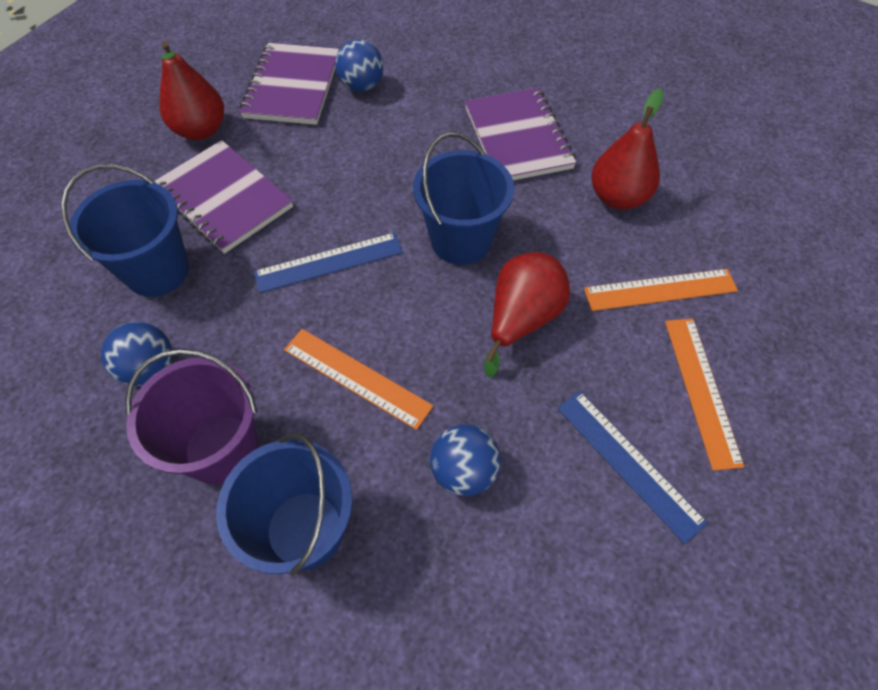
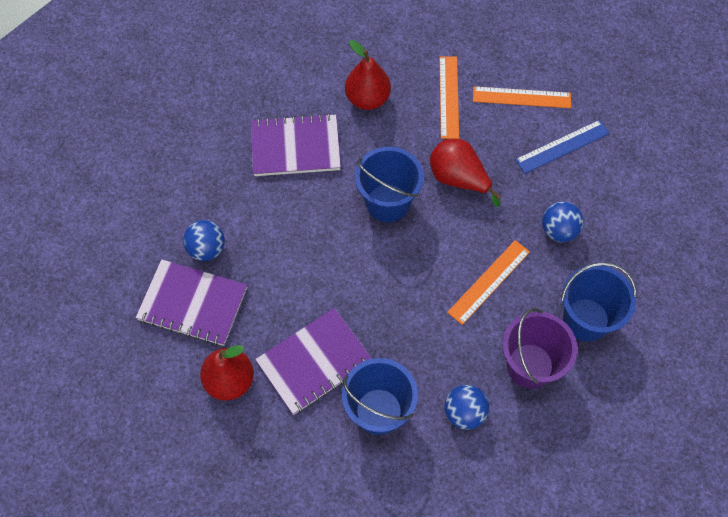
camera: 80 degrees left, 5 degrees up
(329, 262) = (391, 290): blue ruler -> none

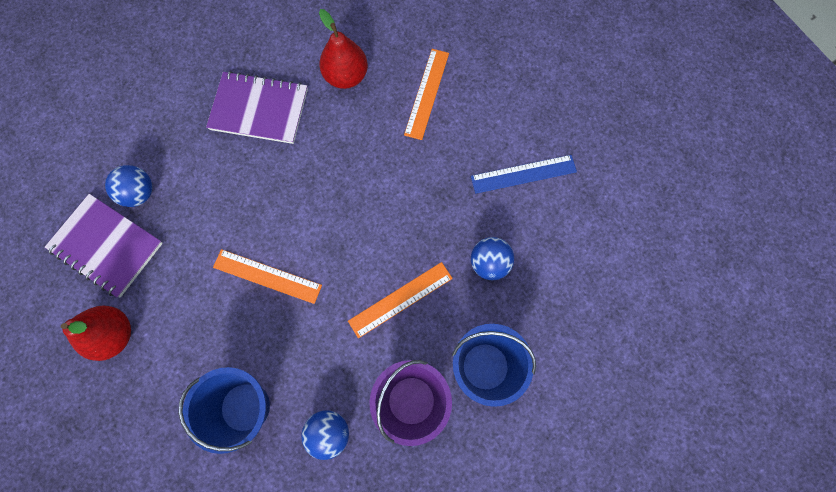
camera: 15 degrees right, 10 degrees up
(314, 362) = (201, 338): purple notebook -> none
(387, 203) = (328, 190): blue bucket -> none
(458, 179) = (407, 182): red pear -> none
(521, 97) = (500, 111): orange ruler -> orange ruler (267, 276)

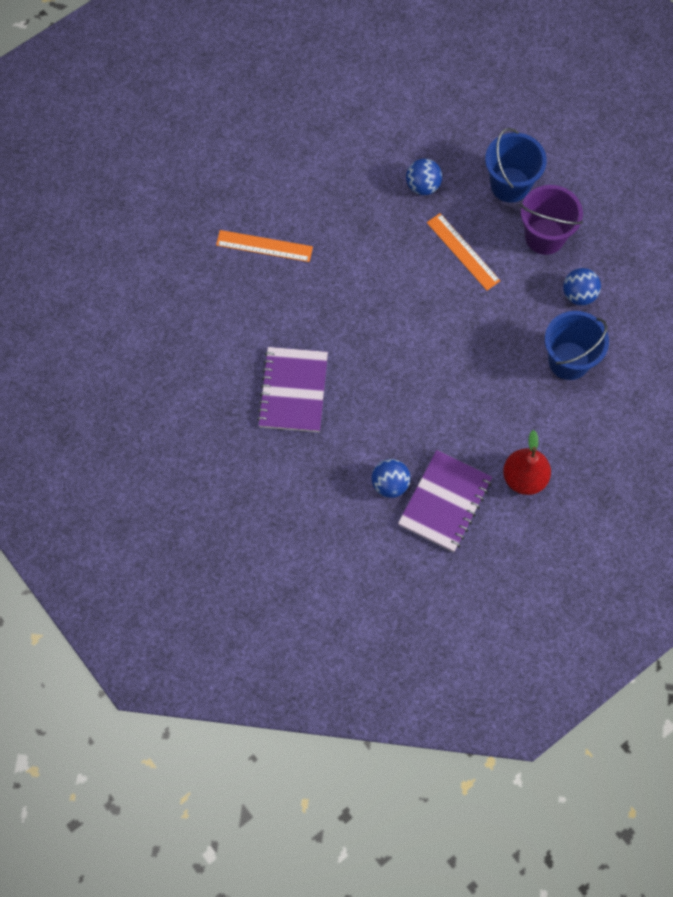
camera: 95 degrees left, 5 degrees down
(267, 276) = (456, 360): orange ruler -> none
(346, 76) = (251, 318): red pear -> none
(523, 174) = (338, 163): blue ruler -> none

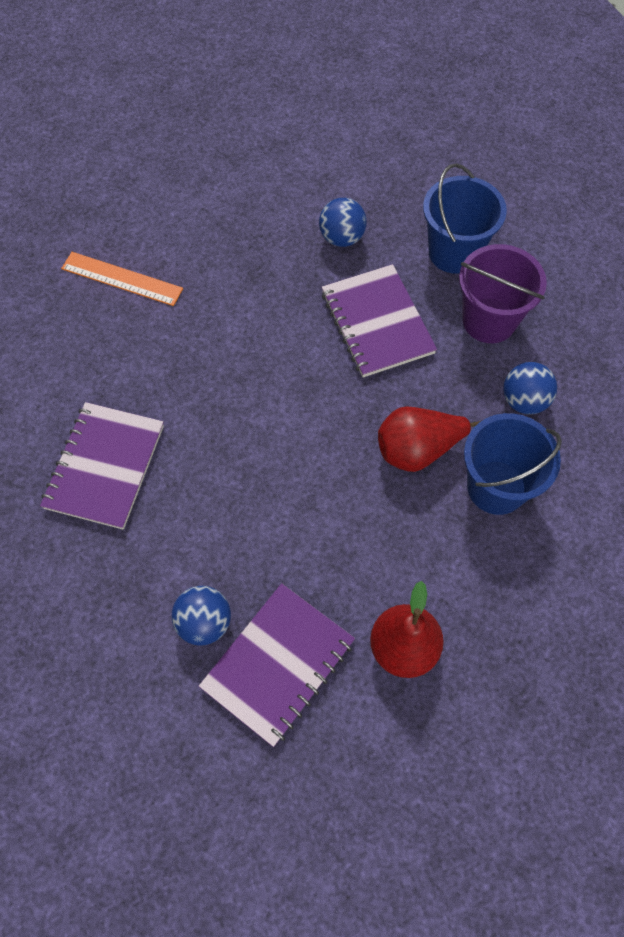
camera: 10 degrees right, 5 degrees down
(463, 251) = (377, 323): orange ruler -> purple notebook
(510, 343) = (418, 450): none -> red pear

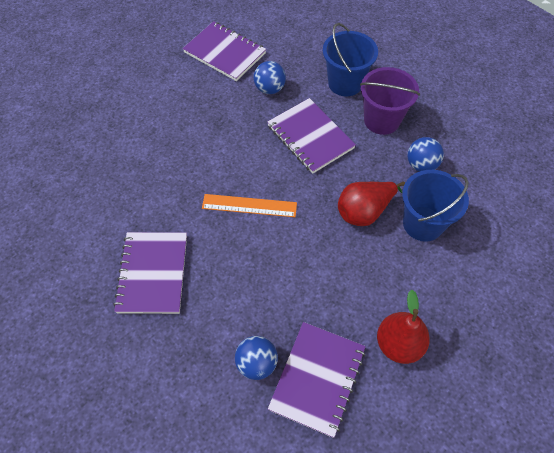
camera: 15 degrees left, 5 degrees down
(122, 279) = (128, 145): orange ruler -> orange ruler (249, 206)
(294, 169) = (225, 53): none -> purple notebook

